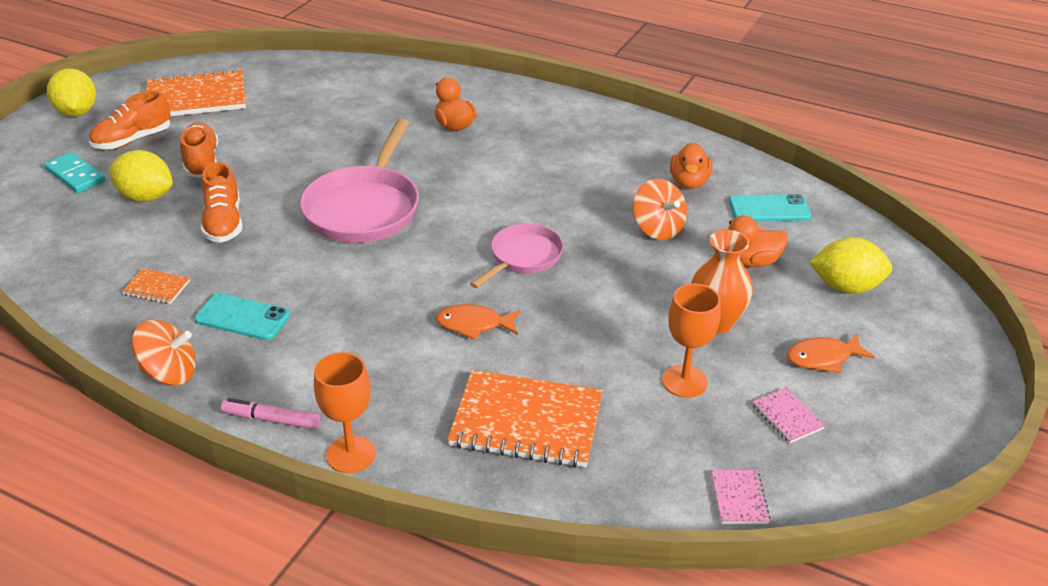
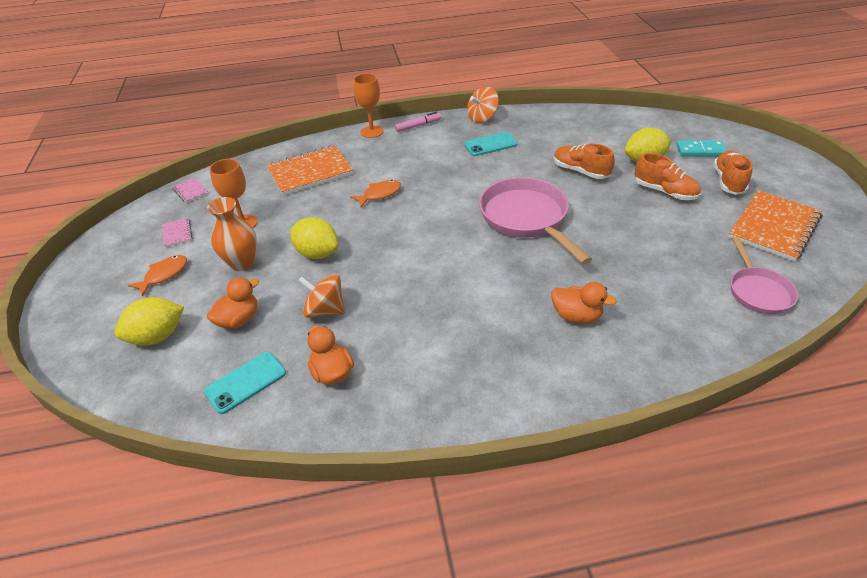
camera: 145 degrees right, 5 degrees up
(77, 112) = (798, 177): yellow lemon -> yellow lemon (317, 253)
(156, 288) = (548, 135): orange notebook -> none
(523, 257) = (394, 241): pink pan -> pink pan (758, 291)
(787, 417) = (177, 233): pink notebook -> pink notebook turned 45 degrees clockwise

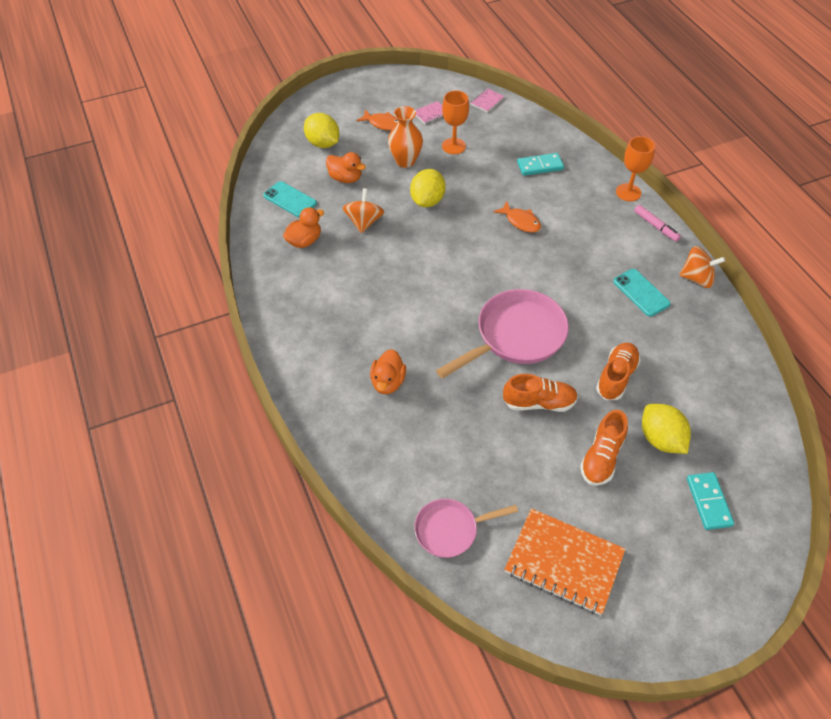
camera: 75 degrees right, 10 degrees up
(310, 172) = (540, 166): orange notebook -> turquoise domino
(482, 118) = (696, 278): orange spinning top -> orange spinning top turned 150 degrees clockwise
(728, 181) = (646, 526): orange shoe -> orange shoe (539, 402)

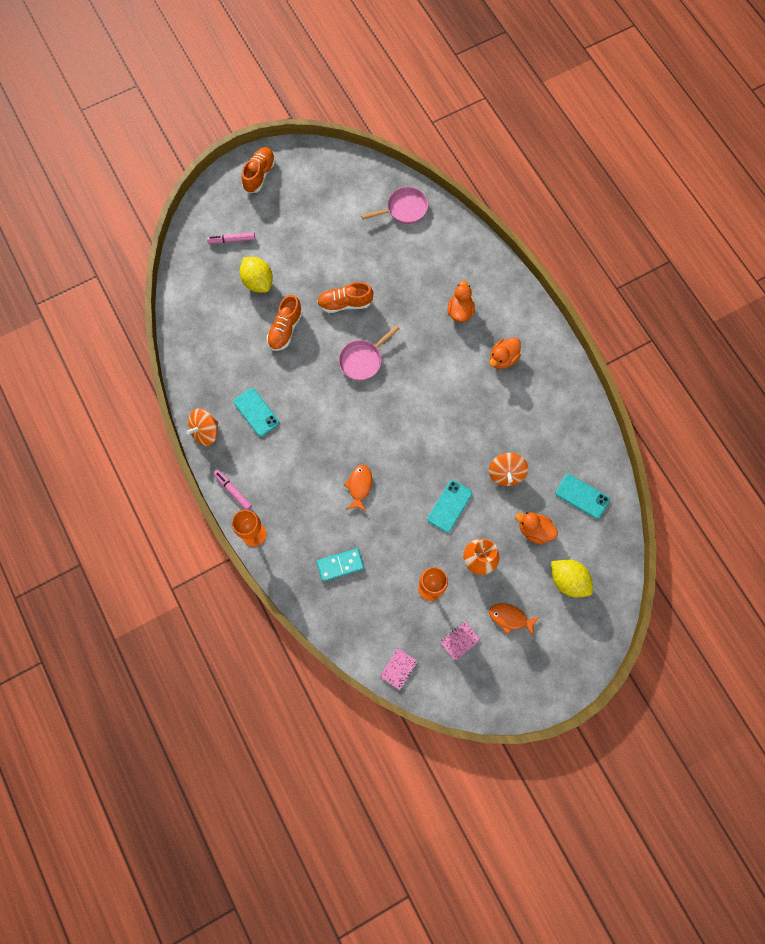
camera: 175 degrees right, 20 degrees up
(304, 241) = (556, 445): orange duck -> orange duck (503, 358)
(427, 201) = (449, 506): yellow lemon -> turquoise phone
(516, 336) = (363, 360): pink pan -> pink pan, size x0.59
(520, 221) = (359, 486): orange fish -> orange fish turned 60 degrees clockwise
(564, 562) = (331, 195): orange notebook -> none
(601, 457) = (301, 265): orange shoe -> orange shoe (259, 175)
(696, 278) = (205, 432): orange spinning top -> orange spinning top turned 45 degrees counterclockwise
(708, 502) = (232, 240): turquoise domino -> pink marker

